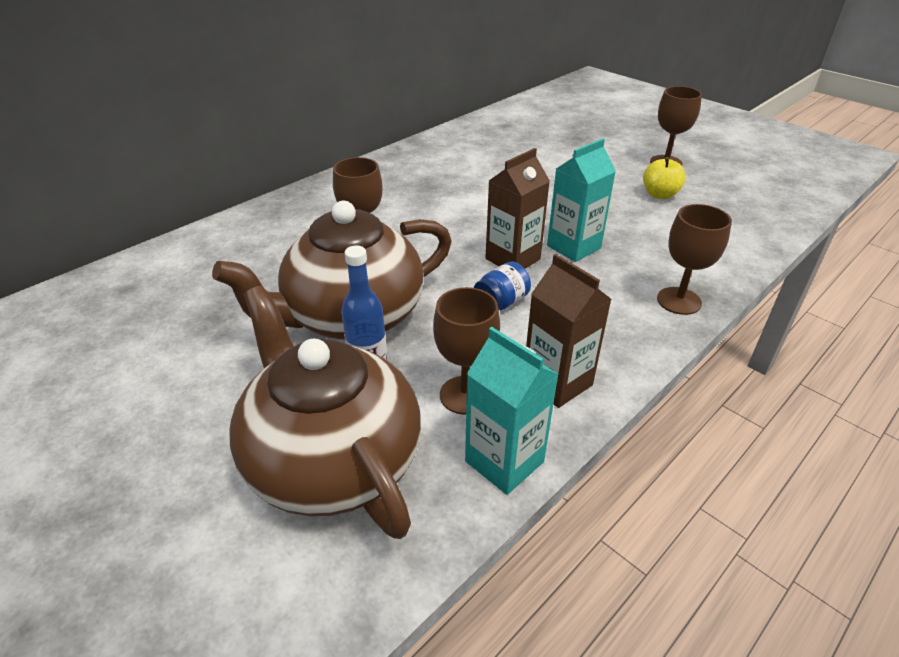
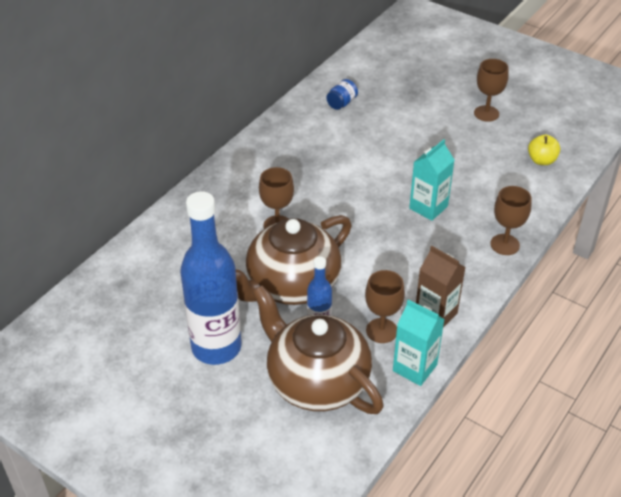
camera: 10 degrees left, 5 degrees up
(203, 386) = (216, 347): none -> blue bottle
(501, 302) = (388, 261): blue jar -> blue jar (341, 103)
(513, 259) = (387, 223): brown carton -> none
(660, 195) = (484, 149): yellow apple -> yellow apple (541, 160)

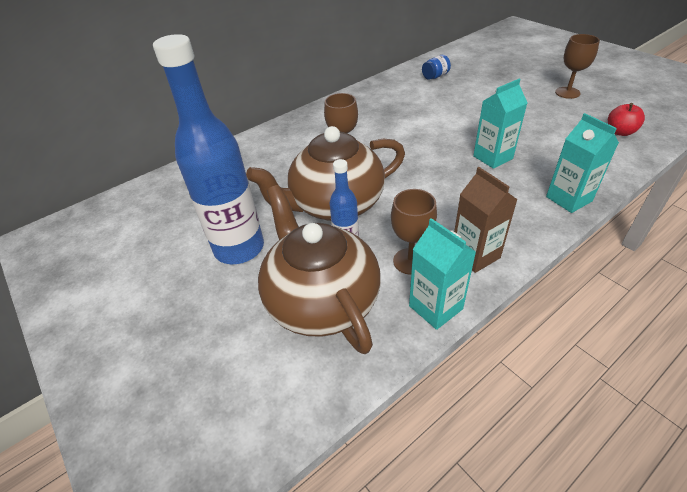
camera: 20 degrees right, 0 degrees up
(505, 244) = (568, 199): brown goblet -> turquoise carton
(541, 160) = (620, 132): yellow apple -> red apple

